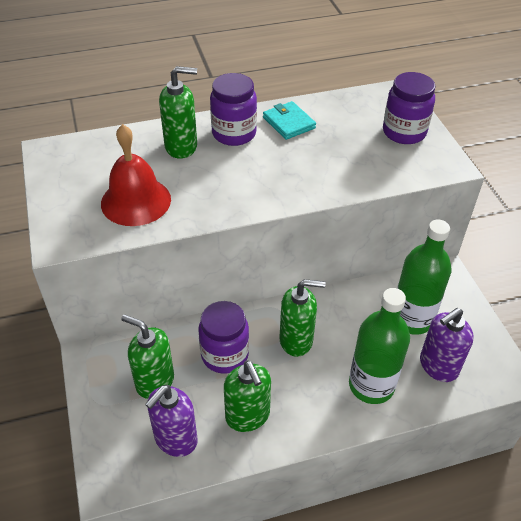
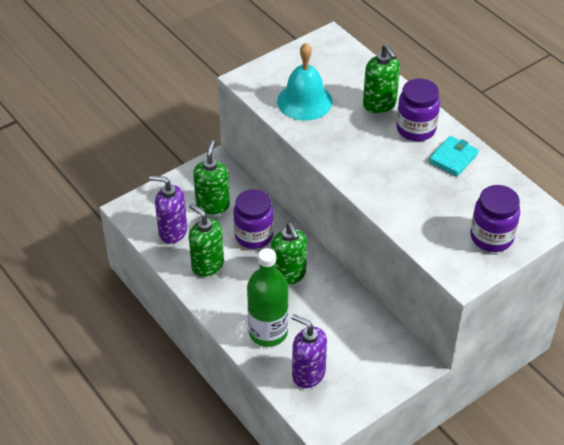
camera: 70 degrees right, 0 degrees up
(136, 201) = (304, 101): red bell -> turquoise bell
(248, 416) = (207, 265): green soap dispenser -> green soap dispenser turned 90 degrees clockwise
(412, 319) = (350, 346): green bottle -> none

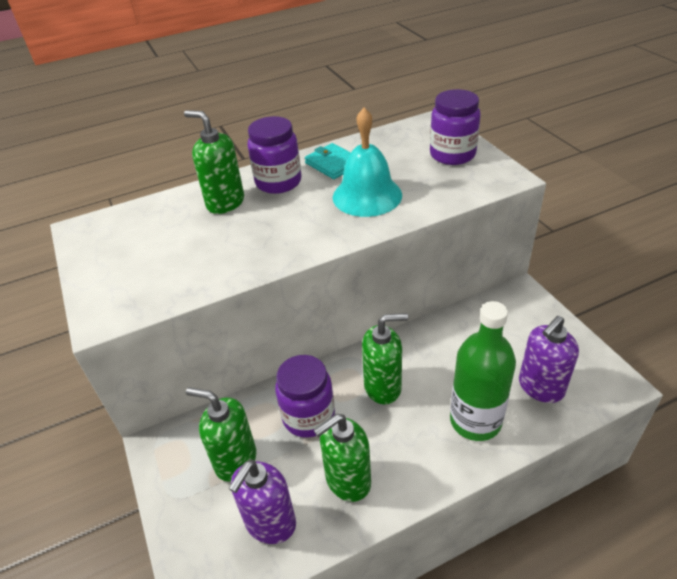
camera: 75 degrees left, 5 degrees down
(304, 101) = (184, 263): turquoise bell -> turquoise bell (367, 195)
(379, 104) = (225, 203): green soap dispenser -> green soap dispenser turned 135 degrees counterclockwise

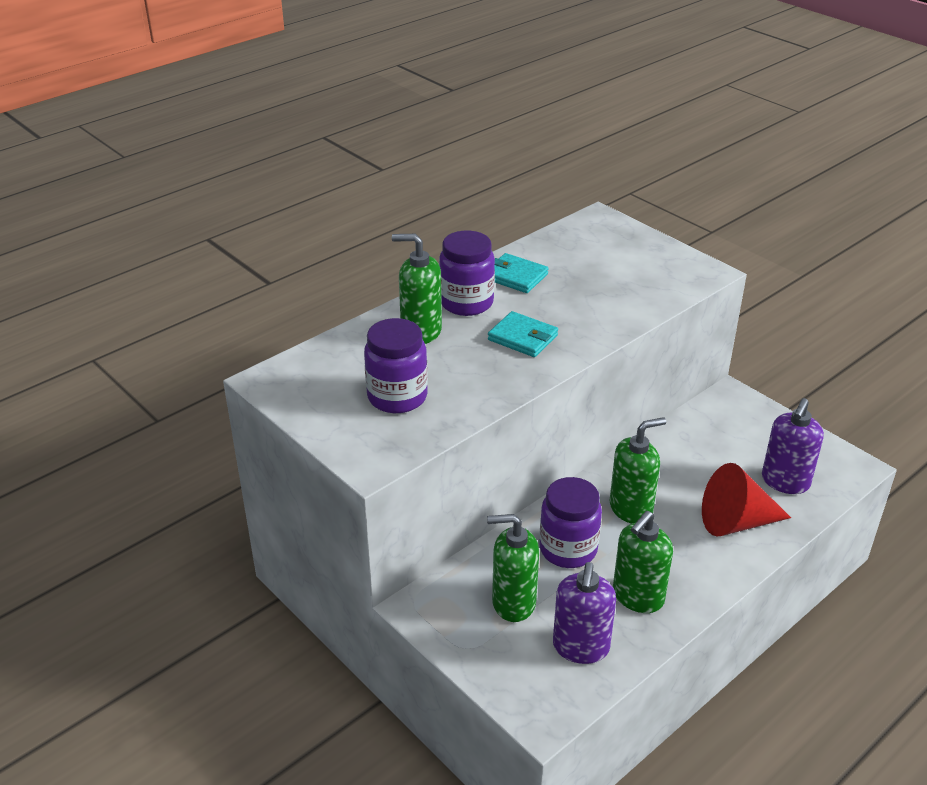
camera: 20 degrees left, 5 degrees down
(306, 218) = (522, 337): none -> turquoise wallet
(367, 195) = (573, 306): turquoise bell -> none
(452, 154) = (639, 253): purple jar -> purple jar (397, 397)
(475, 420) = (736, 522): green bottle -> red cone

